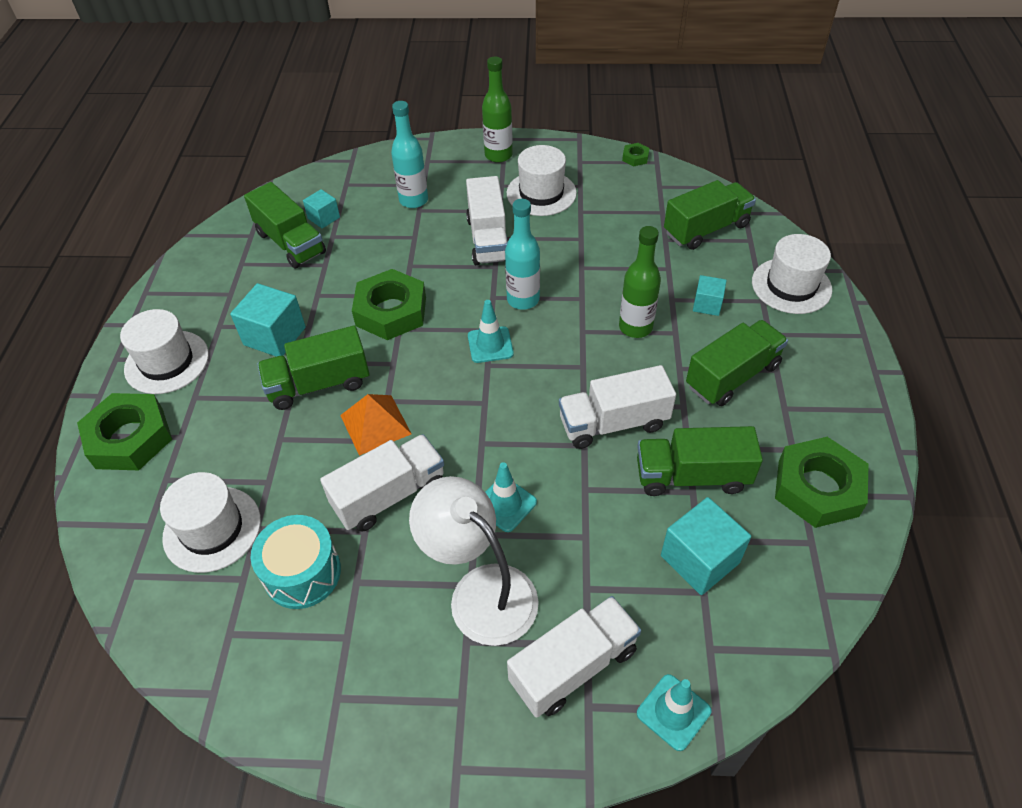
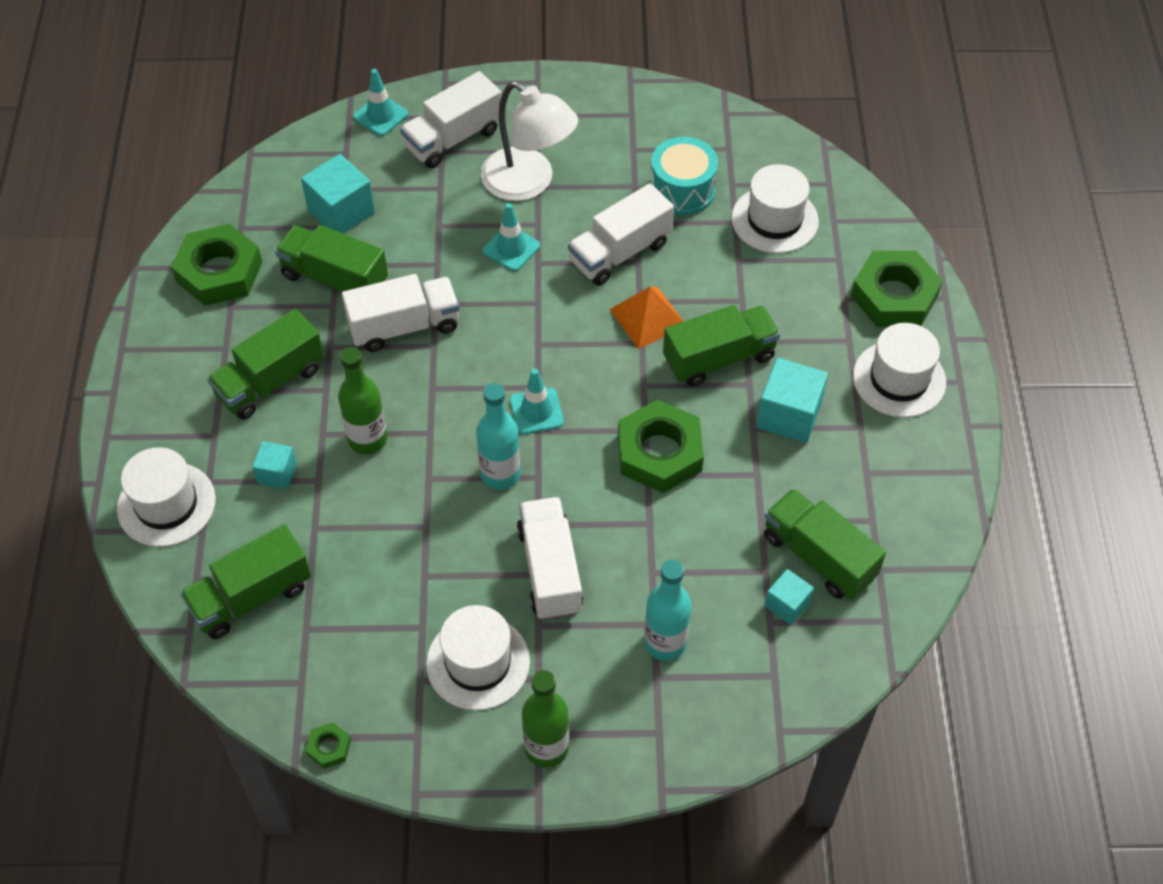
camera: 175 degrees right, 5 degrees up
(691, 476) = (334, 278): green truck -> green truck turned 150 degrees counterclockwise

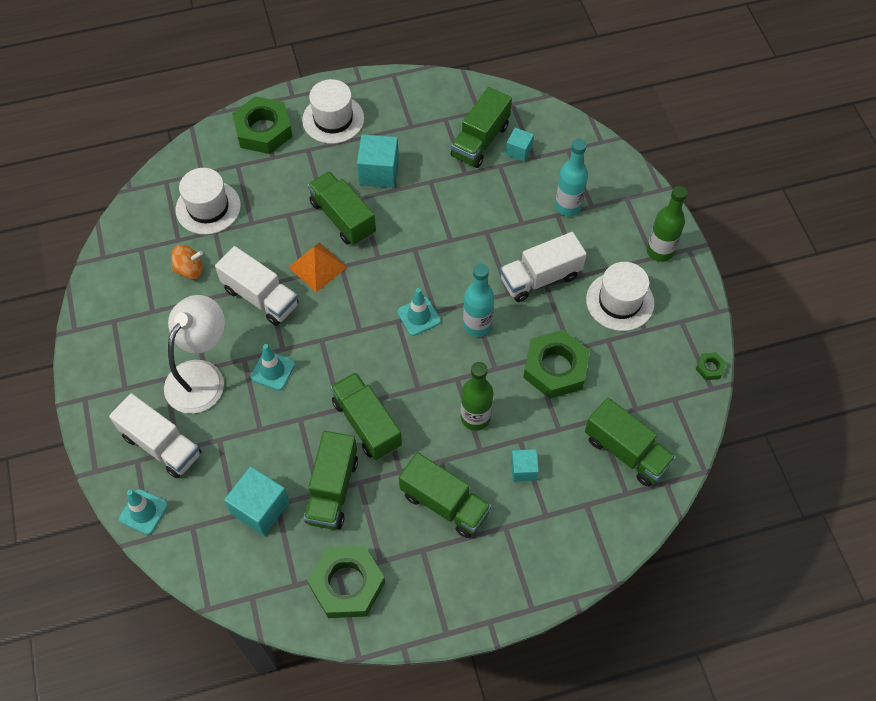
camera: 105 degrees left, 5 degrees up
(166, 504) = (575, 538): white hat -> none
(404, 326) = (367, 424): white truck -> green truck
(659, 453) = (430, 237): green nut -> green nut (555, 368)
(682, 190) = (190, 270): turquoise drum -> orange spinning top

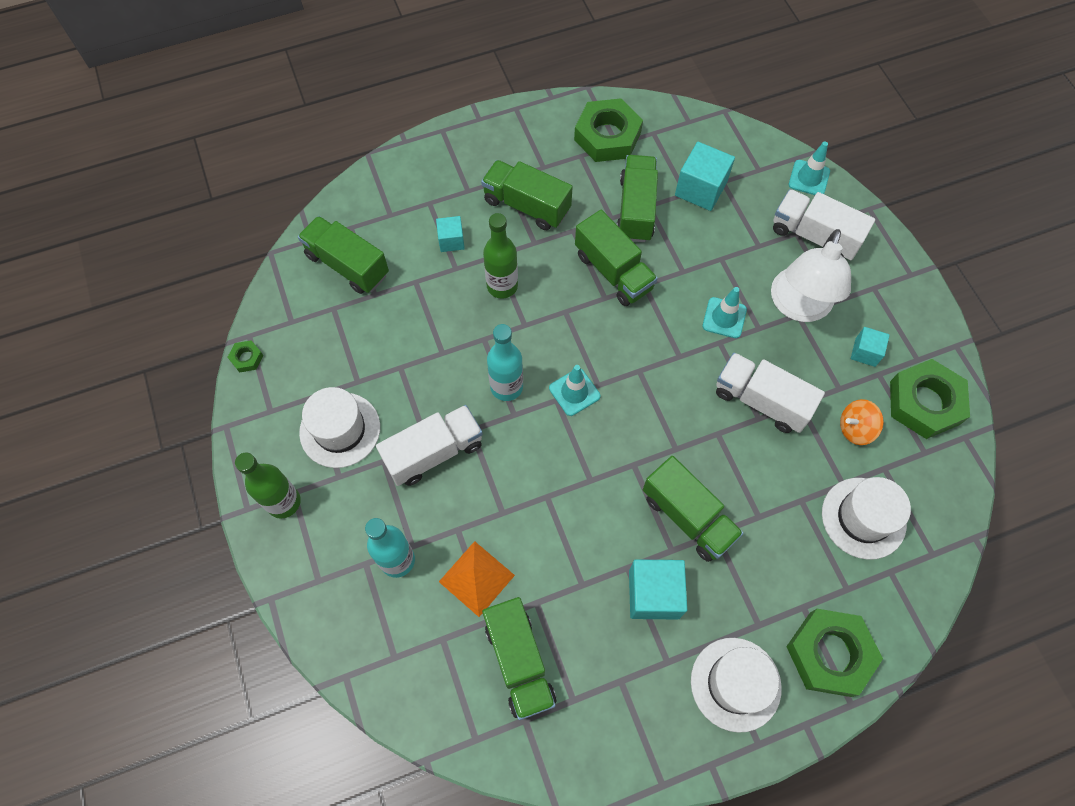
camera: 175 degrees right, 5 degrees up
(317, 267) = (704, 445): orange pyramid -> orange pyramid (476, 578)
(480, 141) = (519, 662): green truck -> green truck turned 135 degrees clockwise
(518, 151) = (464, 648): turquoise cube -> turquoise cube (865, 352)
(555, 368) = (417, 344): green nut -> green nut (924, 403)

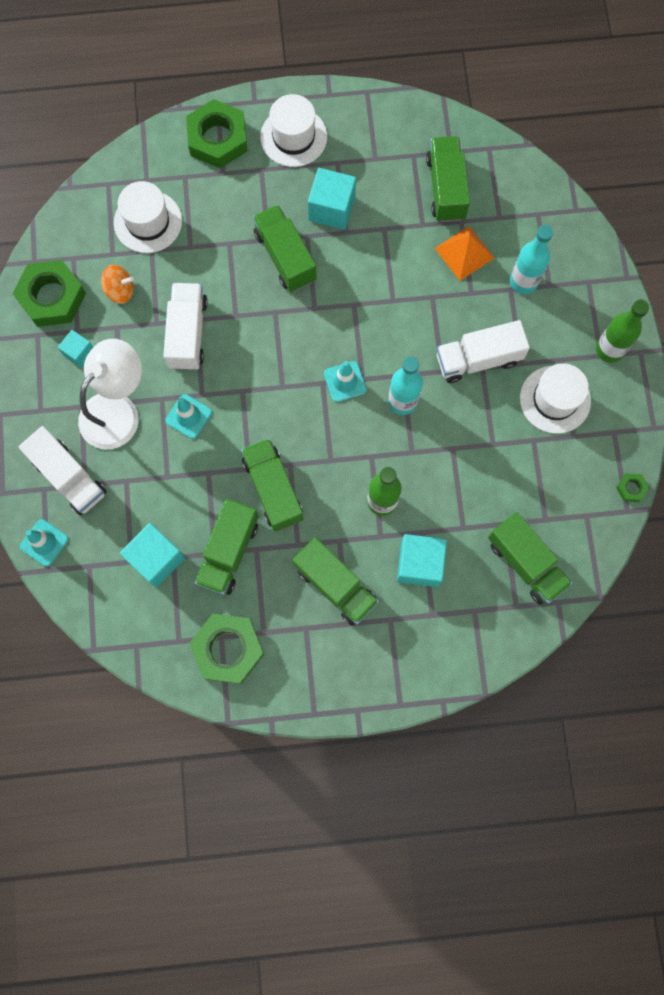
camera: 165 degrees left, 10 degrees up
(451, 241) = (419, 564): turquoise cube -> turquoise cube, size x1.72
(761, 401) = (188, 333): white truck -> white truck turned 135 degrees counterclockwise

